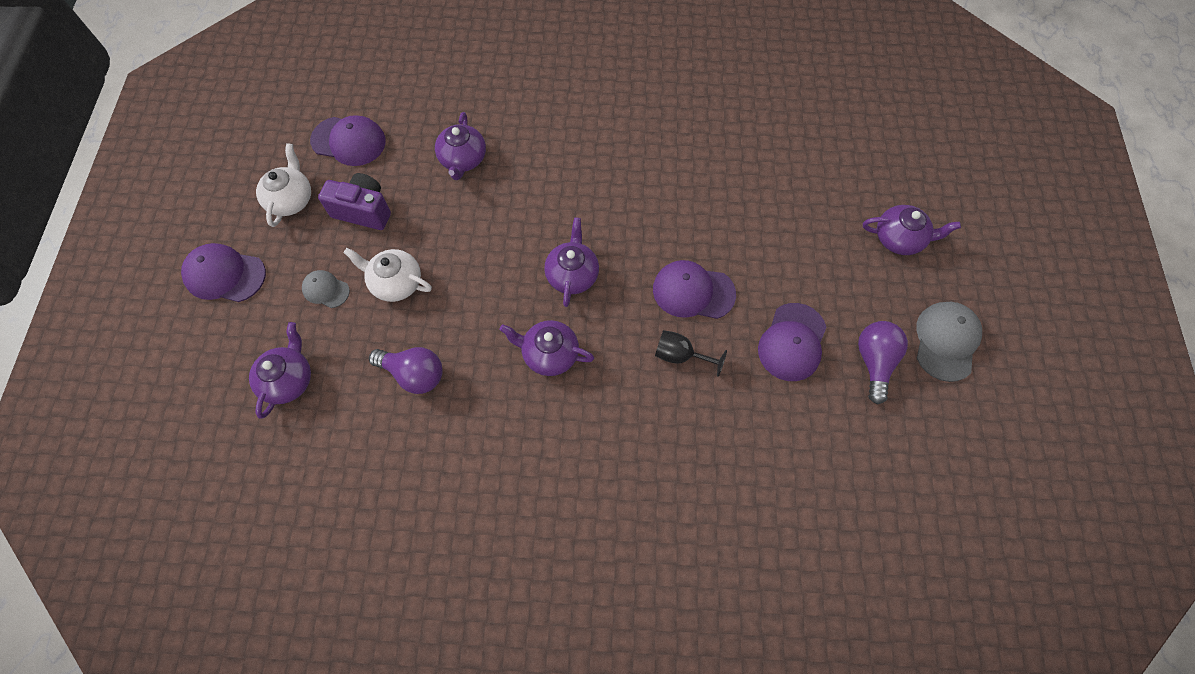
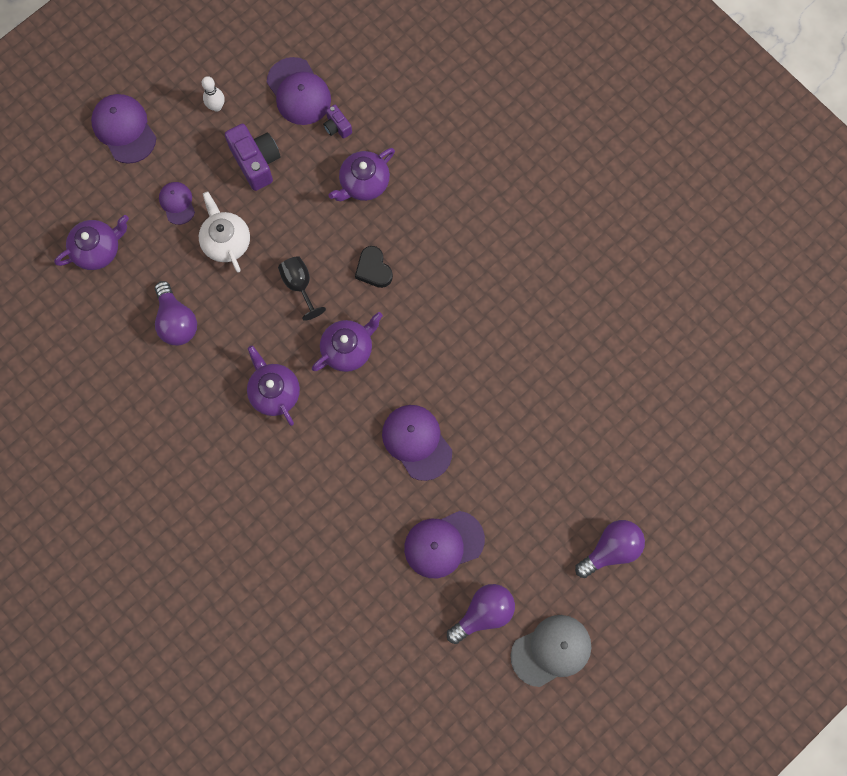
camera: 45 degrees right, 10 degrees up
(291, 199) = (216, 106): white teapot -> white bowling pin
(326, 290) = (177, 203): grey cap -> purple cap
(403, 140) = (337, 127): none -> purple camera
(532, 207) = (373, 269): none -> black heart
(680, 355) = (358, 478): black goblet -> black goblet (299, 285)
(899, 239) = (611, 549): purple teapot -> purple light bulb

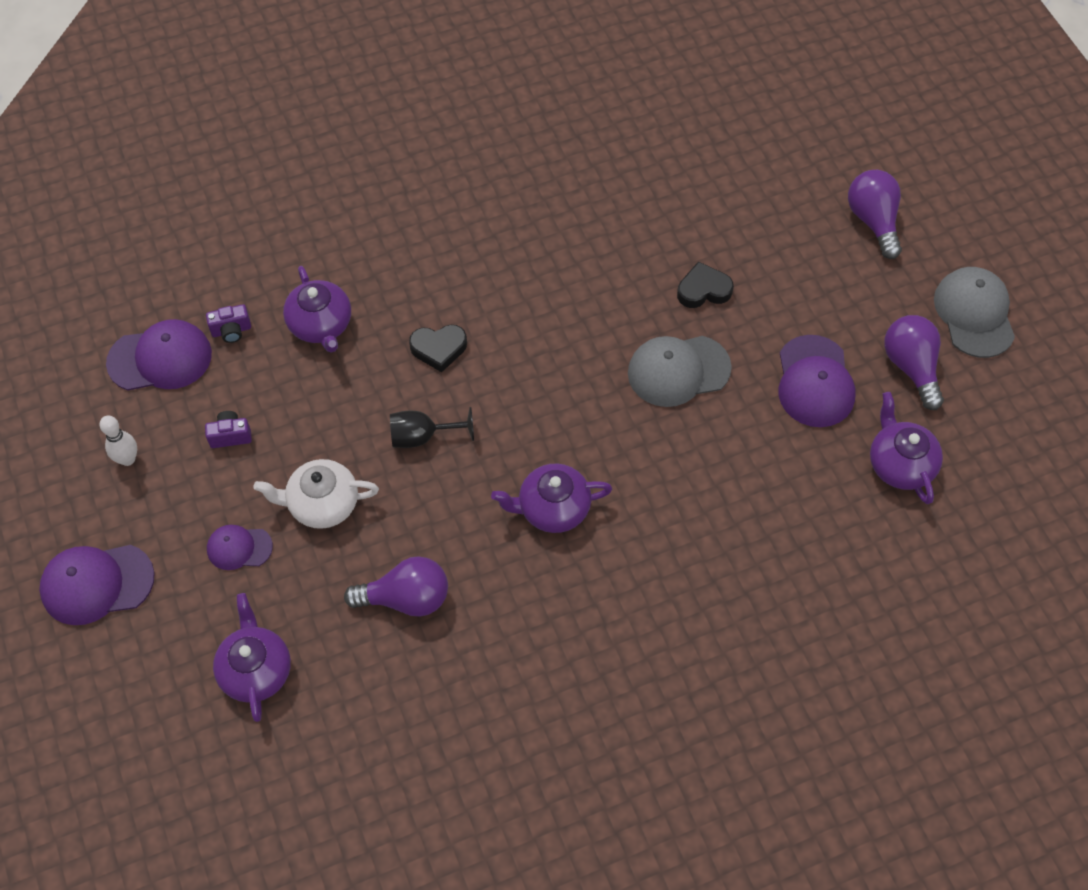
camera: 70 degrees left, 15 degrees down
(256, 162) = (230, 435): purple camera -> purple camera, size x0.52
(348, 349) = (530, 408): purple teapot -> purple teapot (900, 464)
(417, 442) = (678, 371): purple cap -> grey cap
(495, 438) = (703, 290): none -> black heart

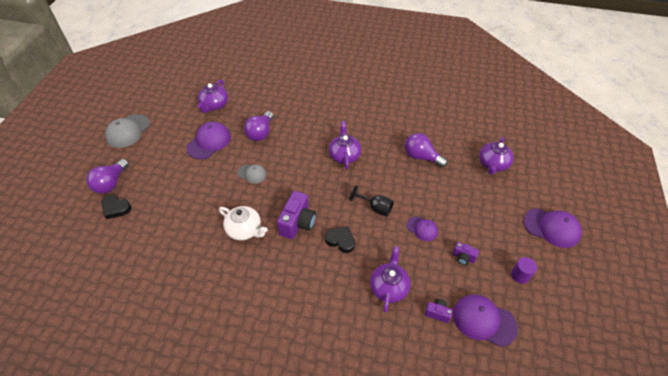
camera: 145 degrees left, 10 degrees down
(127, 459) = (520, 275): white bowling pin -> purple cylinder
(239, 548) = (480, 208): purple cap -> purple cap (422, 229)
(322, 504) = (435, 205): white teapot -> white teapot (244, 230)
(526, 335) = (297, 223): none -> purple camera
(552, 508) = (344, 155): purple teapot -> purple teapot turned 120 degrees counterclockwise
(678, 371) = (252, 174): grey cap -> grey cap, size x0.59
(703, 290) = (208, 197): black heart -> black heart (116, 208)
(911, 367) = (172, 128): purple light bulb -> purple light bulb (260, 133)

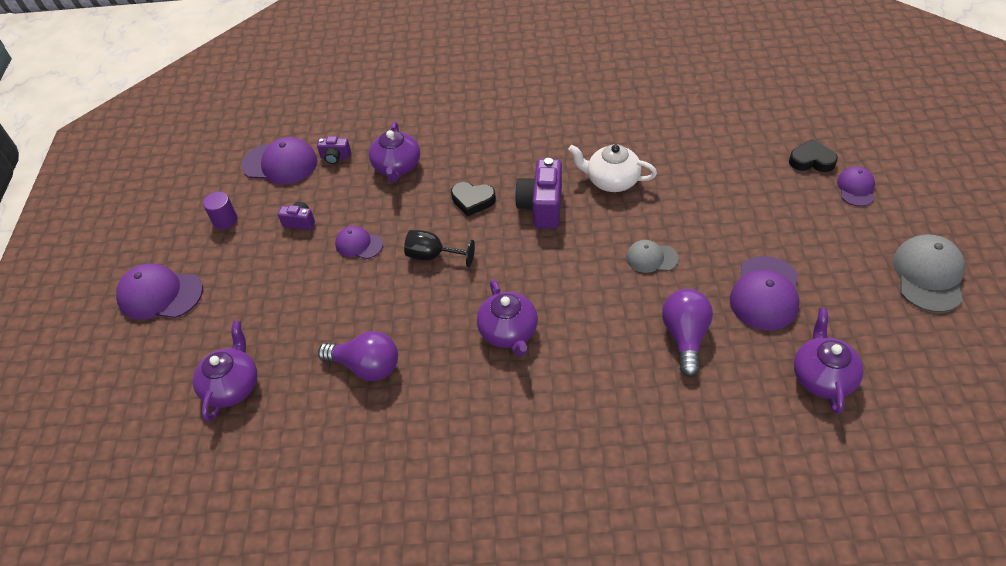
camera: 170 degrees right, 0 degrees up
(111, 183) = (856, 188): purple light bulb -> purple cap

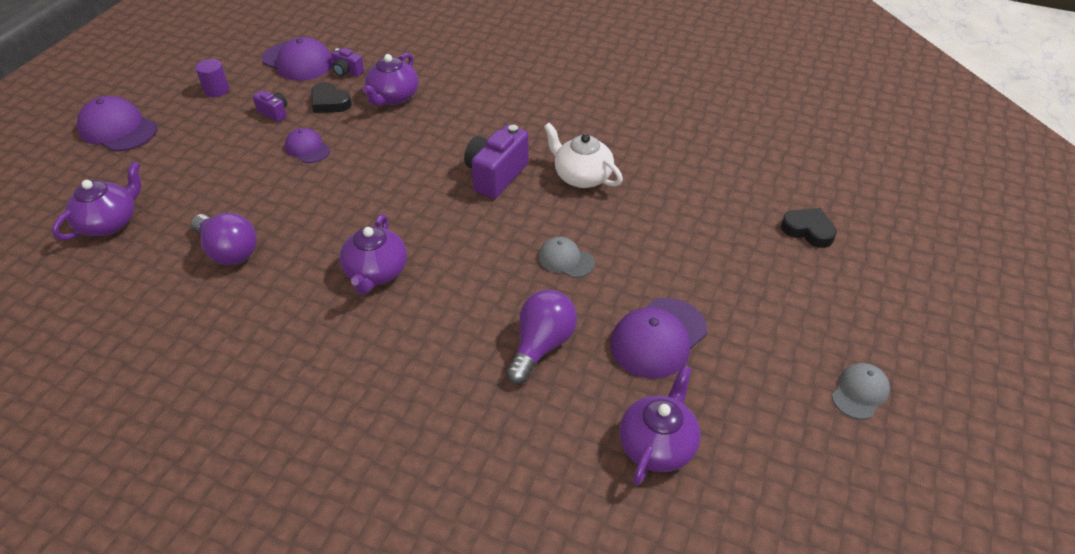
camera: 20 degrees right, 5 degrees down
(433, 256) = (362, 181): black goblet -> none
(472, 200) = (436, 148): black heart -> black heart (330, 102)
(856, 188) = (839, 274): purple cap -> none
(928, 275) = (860, 392): grey cap -> grey cap, size x0.59

